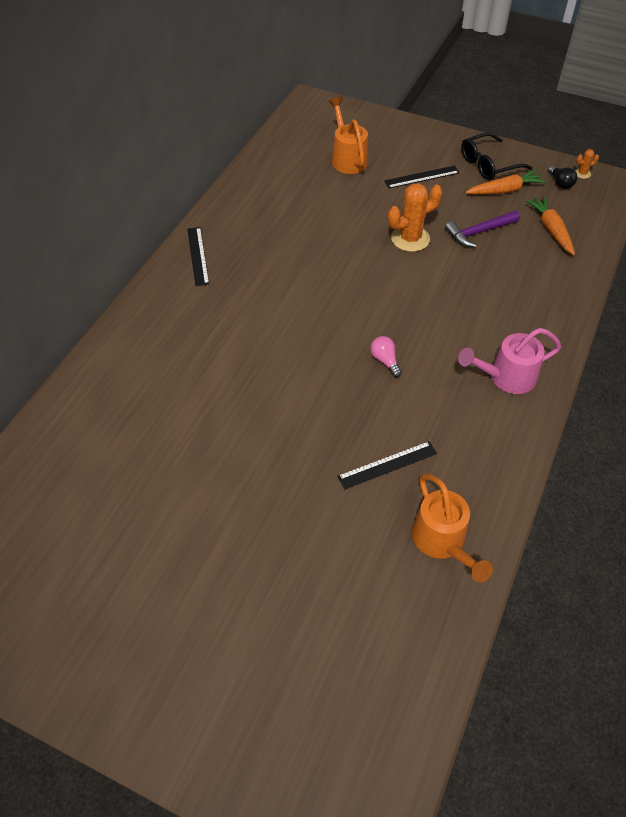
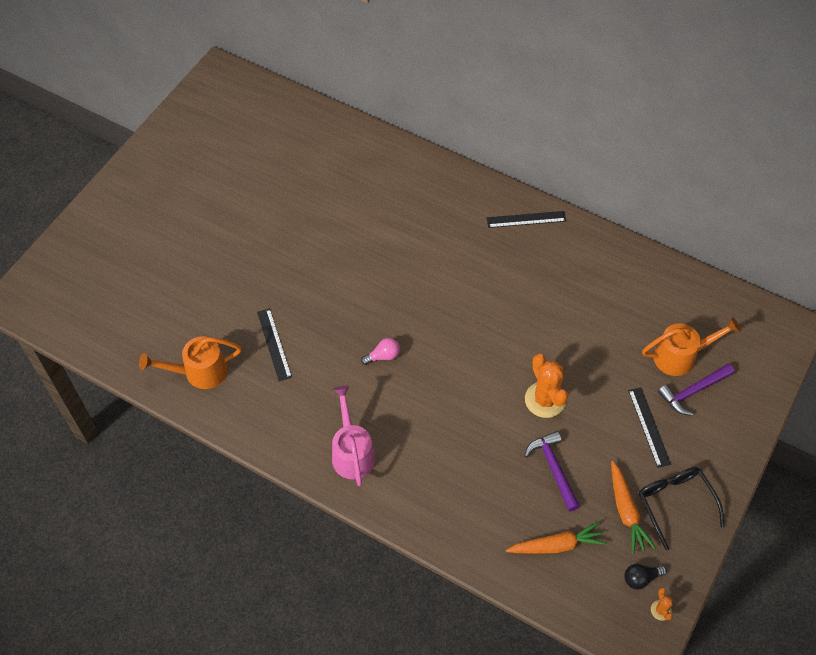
camera: 95 degrees right, 5 degrees up
(382, 153) = (693, 392): none -> purple hammer

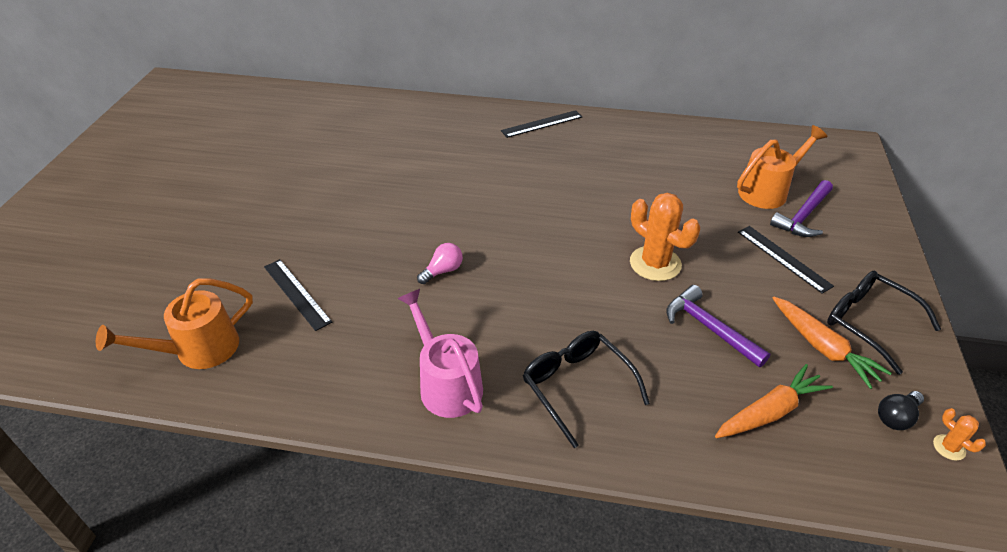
camera: 20 degrees left, 15 degrees down
(437, 483) = (577, 386): none -> black glasses

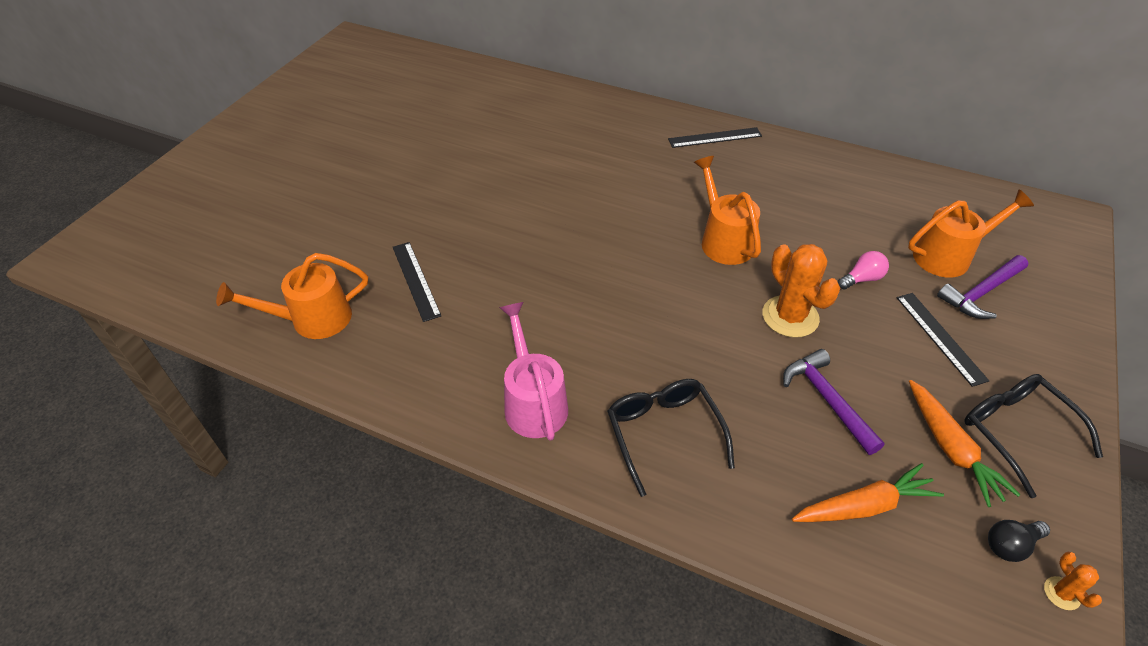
camera: 15 degrees right, 5 degrees up
(442, 271) = (563, 283): pink light bulb -> pink light bulb (862, 279)
(576, 208) = (723, 239): none -> orange watering can

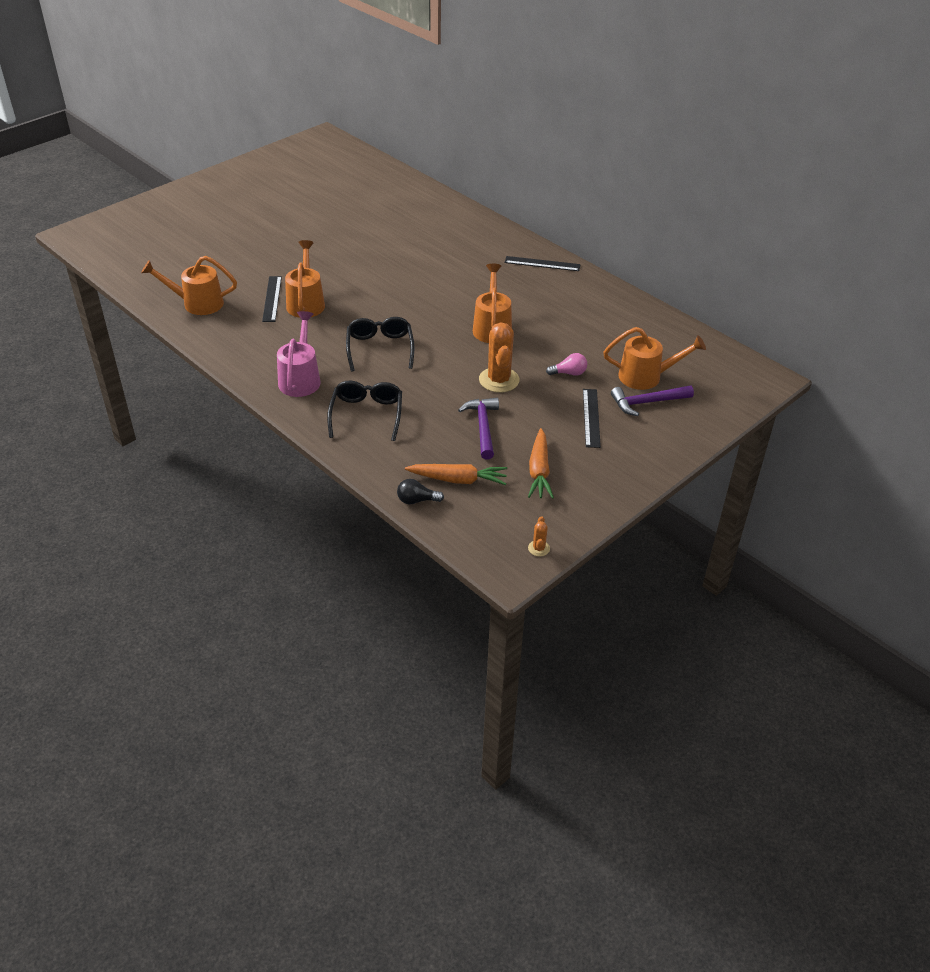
camera: 20 degrees right, 5 degrees down
(465, 272) = (306, 302): none -> orange watering can
(1010, 545) = (530, 521): black light bulb -> black light bulb (417, 500)
(1016, 431) = (591, 475): black glasses -> black glasses (380, 348)

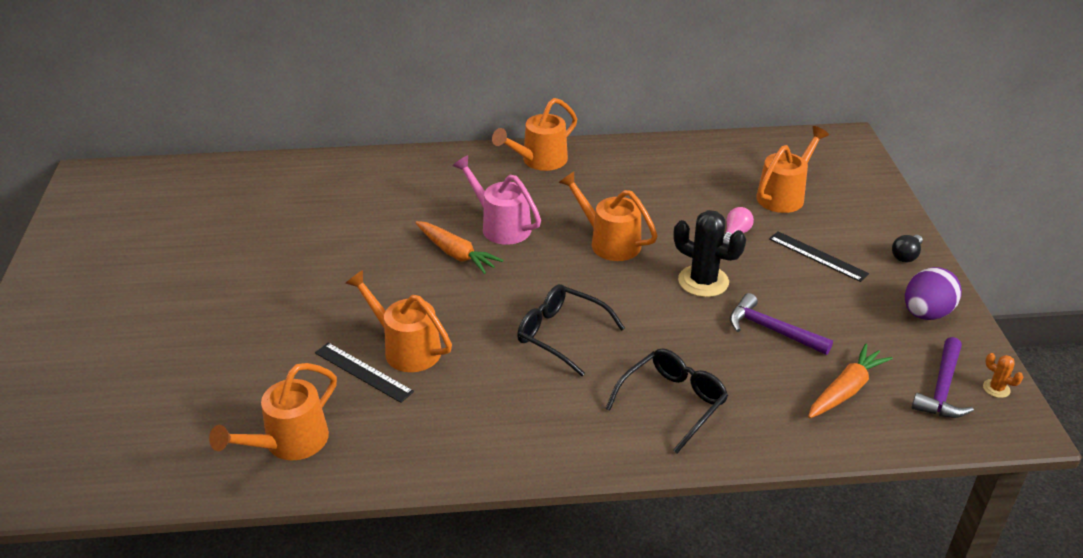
camera: 50 degrees left, 5 degrees down
(300, 378) = (551, 423): pink watering can -> pink watering can (500, 226)
(366, 414) = (672, 403): black glasses -> black glasses turned 90 degrees clockwise
(417, 500) = (858, 437): black light bulb -> black light bulb (906, 255)
(499, 380) = (703, 281): orange cactus -> black cactus
(539, 471) = (874, 328): orange carrot -> orange carrot (456, 254)
(542, 263) = (539, 161): black ruler -> orange watering can
(586, 489) = (926, 313): none -> purple egg
(647, 402) = (823, 214): purple hammer -> purple hammer (942, 389)

